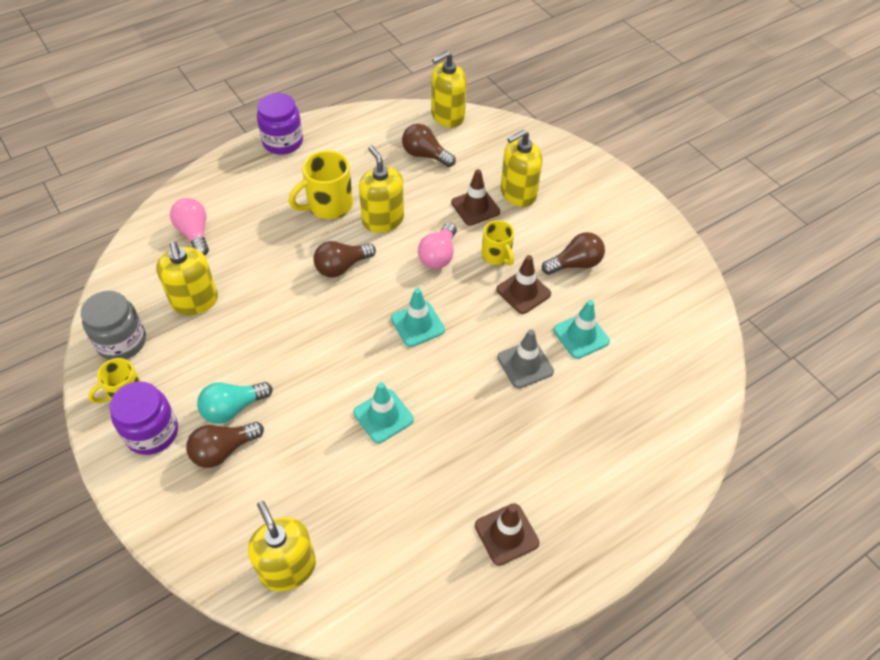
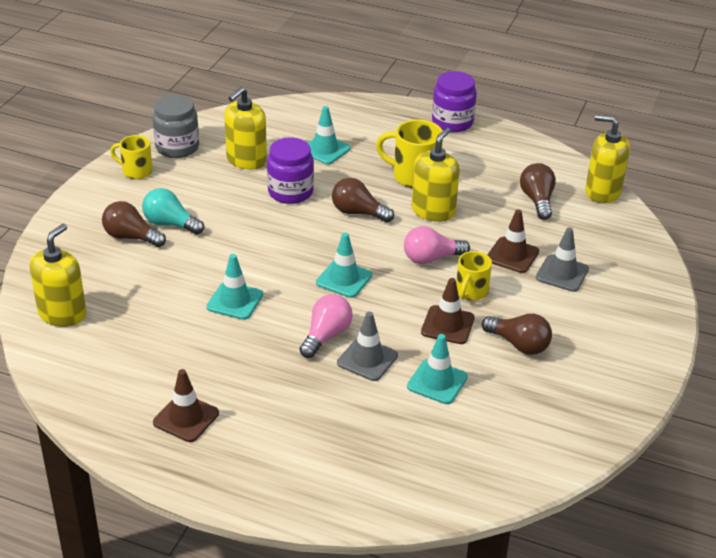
camera: 55 degrees right, 15 degrees down
(152, 432) = (116, 198): purple jar -> purple jar (290, 192)
(194, 233) = (308, 128): pink light bulb -> pink light bulb (326, 336)
(236, 240) = (325, 150): none -> turquoise traffic cone
(518, 193) = (562, 273): yellow soap dispenser -> grey traffic cone

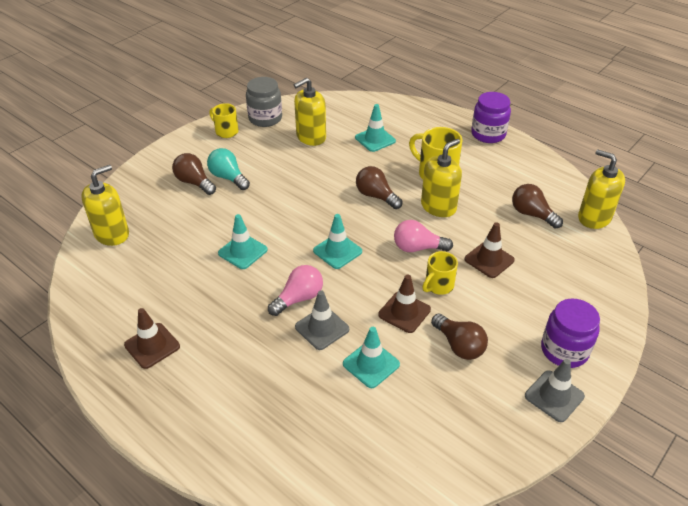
camera: 20 degrees right, 5 degrees up
(290, 192) = (331, 169): purple jar -> purple jar (564, 350)
(537, 200) = (532, 214): brown light bulb -> brown light bulb turned 60 degrees counterclockwise
(562, 273) = (526, 286): grey traffic cone -> grey traffic cone (554, 396)

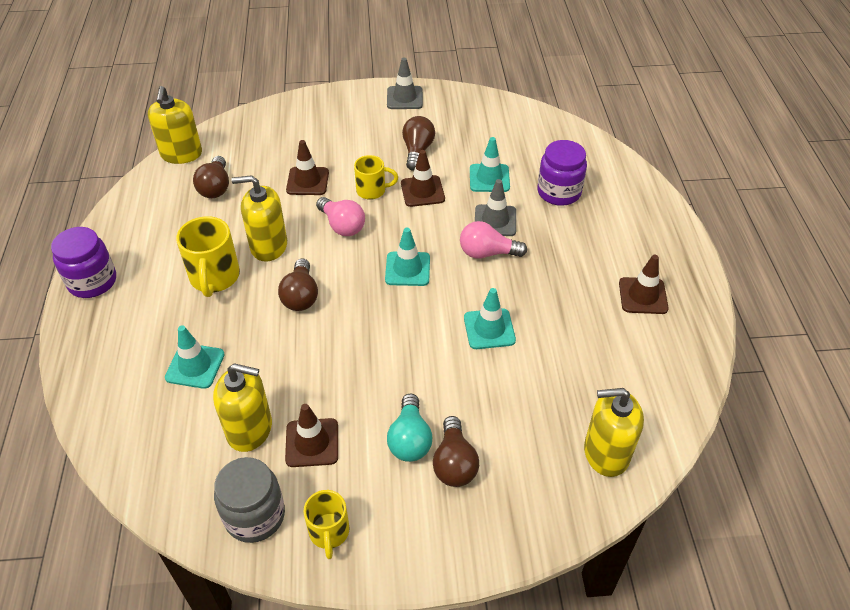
camera: 135 degrees left, 5 degrees up
(275, 149) = (312, 443): none -> brown traffic cone
(564, 350) = (359, 109): purple jar -> purple jar (559, 192)

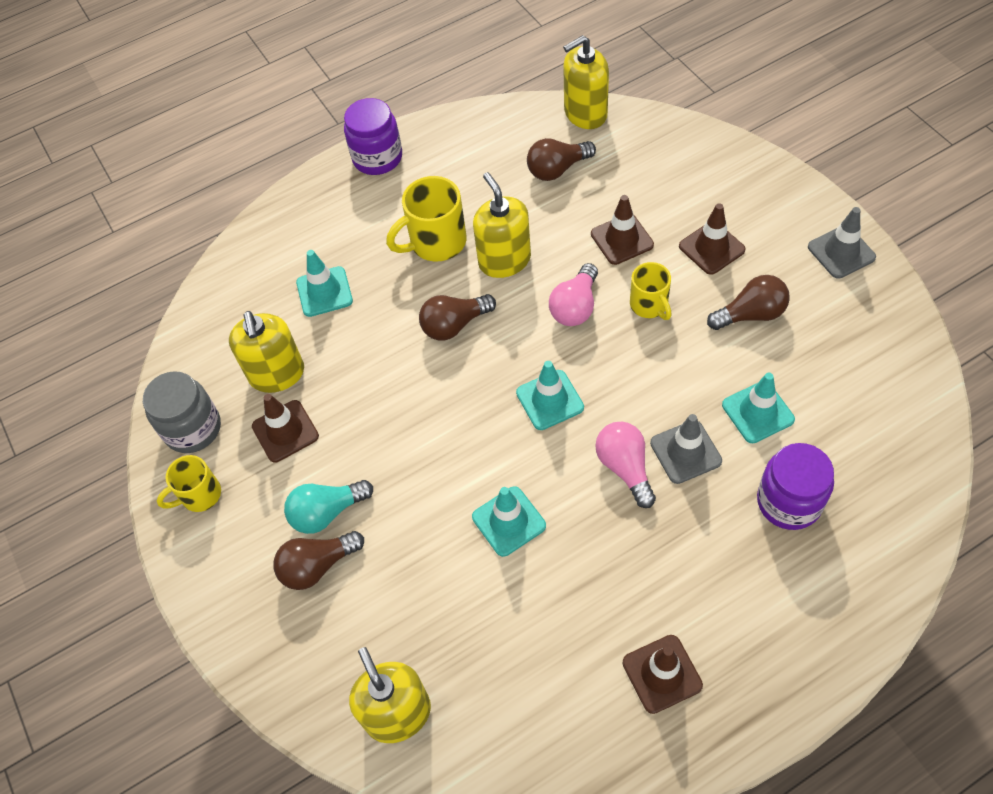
camera: 70 degrees right, 10 degrees up
(422, 191) = (683, 354): brown traffic cone -> brown traffic cone (711, 248)

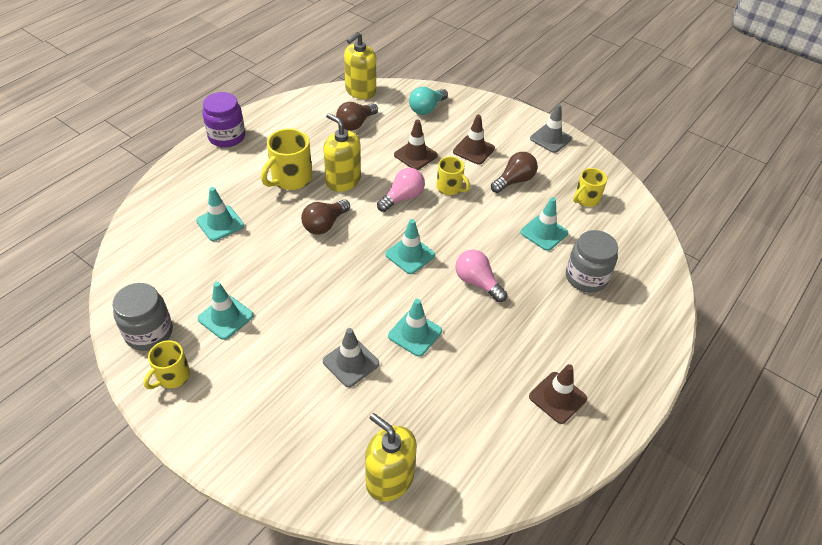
camera: 30 degrees left, 10 degrees down
(277, 374) = (204, 282): yellow soap dispenser -> none
(285, 431) = (225, 317): brown traffic cone -> turquoise traffic cone
(317, 566) = (287, 399): brown light bulb -> none
(327, 512) = (280, 362): turquoise light bulb -> turquoise light bulb (426, 108)
(575, 307) = (402, 198): pink light bulb -> pink light bulb turned 135 degrees counterclockwise
(685, 452) = (511, 265): grey traffic cone -> grey traffic cone (351, 362)
(789, 502) = (586, 277): purple jar -> grey jar
(849, 371) = (586, 199): none -> yellow mug

